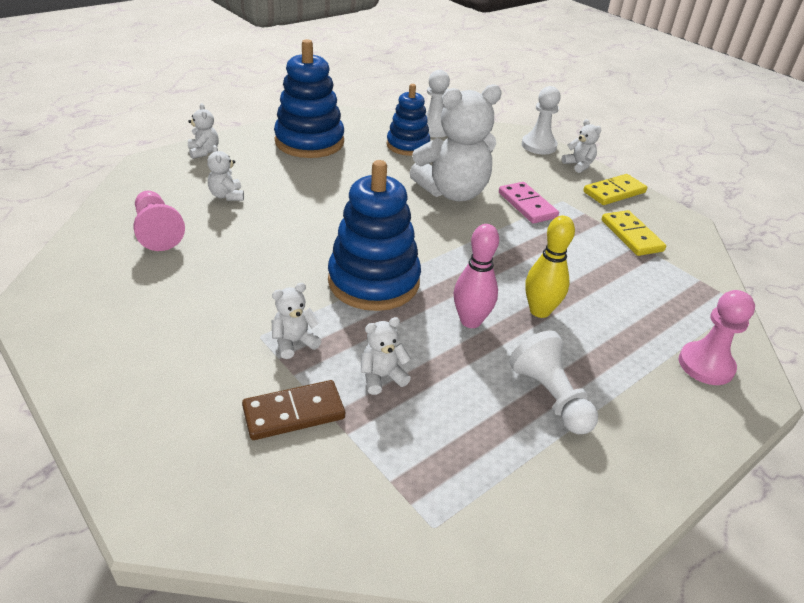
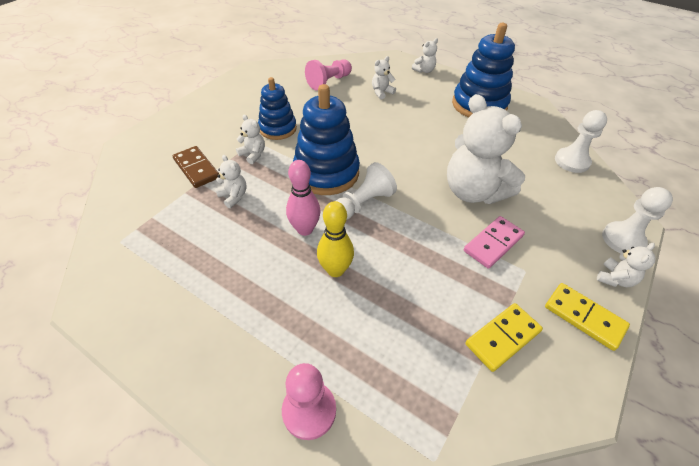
camera: 75 degrees right, 10 degrees up
(408, 145) = (525, 152): blue stacking toy -> blue stacking toy (277, 128)
(550, 397) = (236, 287): white pawn -> white pawn (363, 203)

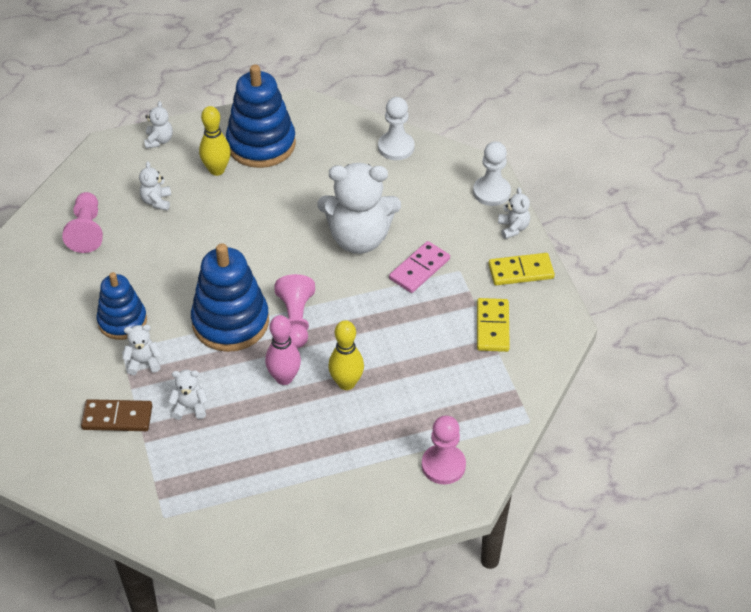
camera: 50 degrees left, 0 degrees up
(363, 203) = (296, 320): white pawn -> pink pawn
(435, 100) = (217, 170): none -> yellow bowling pin
(493, 243) = (419, 269): pink domino -> pink domino turned 45 degrees clockwise

